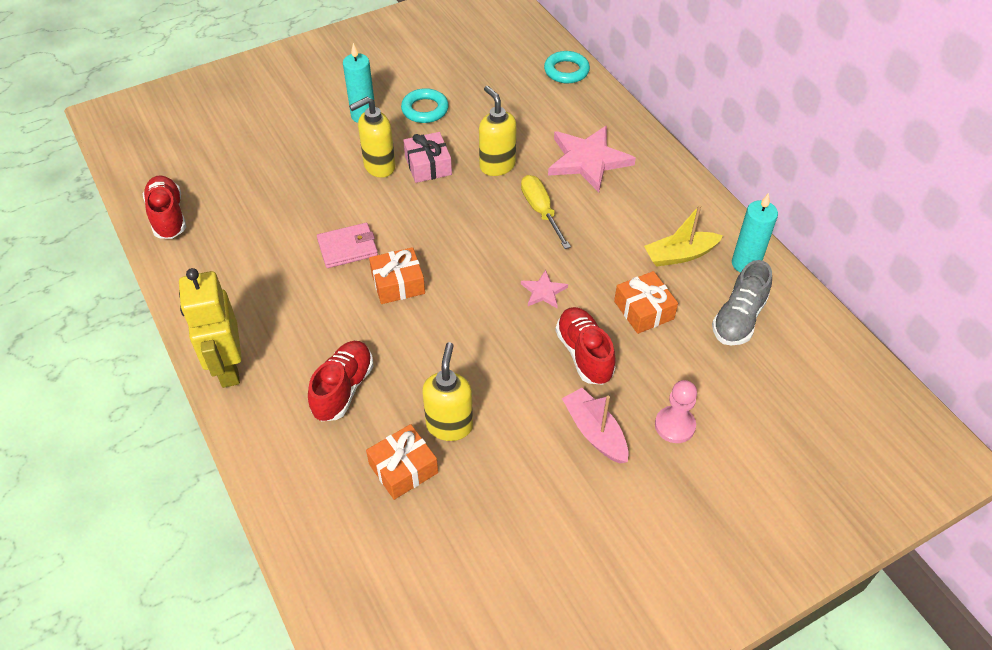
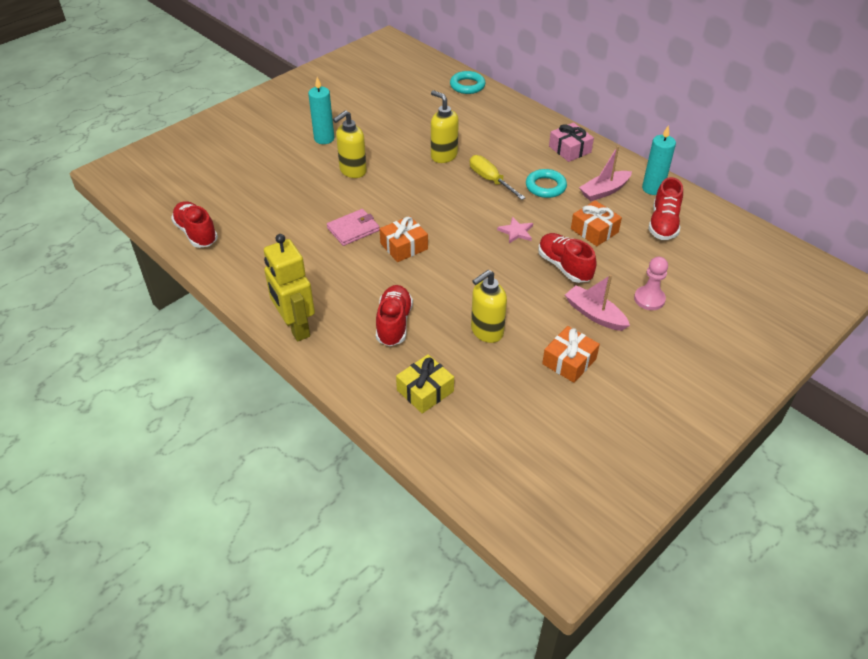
camera: 15 degrees left, 5 degrees down
(342, 490) = (425, 391): none -> yellow gift
(403, 468) = (464, 367): orange gift -> orange gift (569, 361)
(425, 109) = (371, 127): turquoise ring -> turquoise ring (545, 186)
(428, 165) = (390, 164): pink gift -> pink gift (570, 149)
(449, 425) = (486, 331): yellow soap dispenser -> yellow soap dispenser turned 120 degrees counterclockwise
(588, 160) = (510, 141): pink star -> none
(680, 255) = (604, 191): yellow boat -> pink boat
(738, 319) = (663, 224): grey shoe -> red shoe

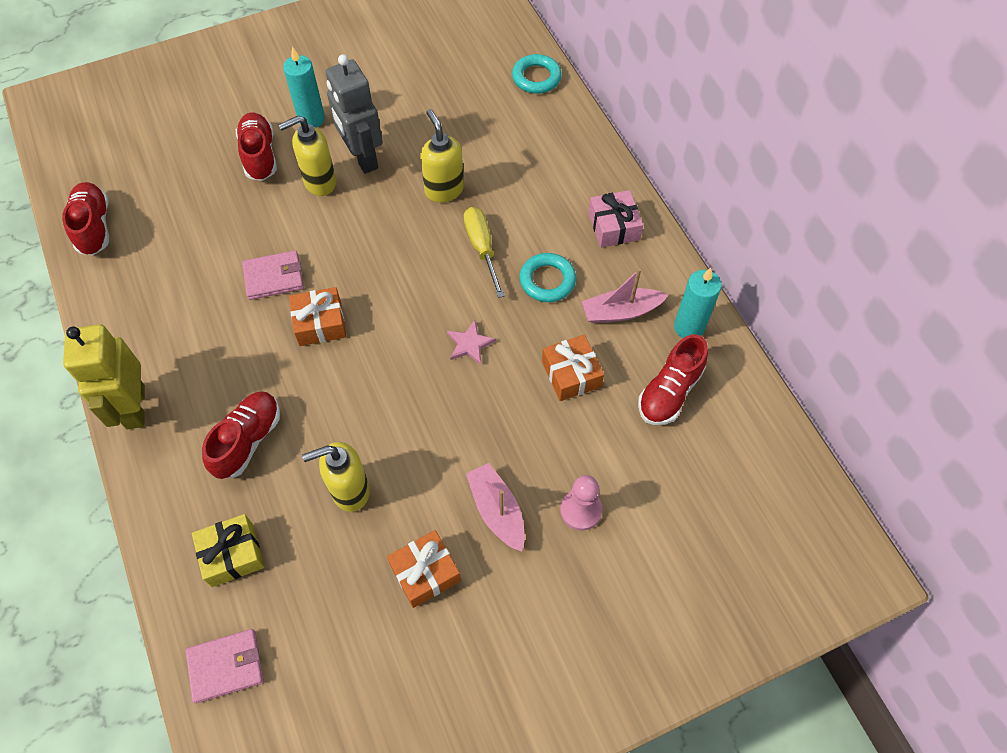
camera: 20 degrees right, 15 degrees up
(375, 151) = (362, 157): none -> grey robot
(463, 455) = (226, 666): none -> pink wallet
(564, 266) = (500, 420): red shoe -> red shoe (259, 155)

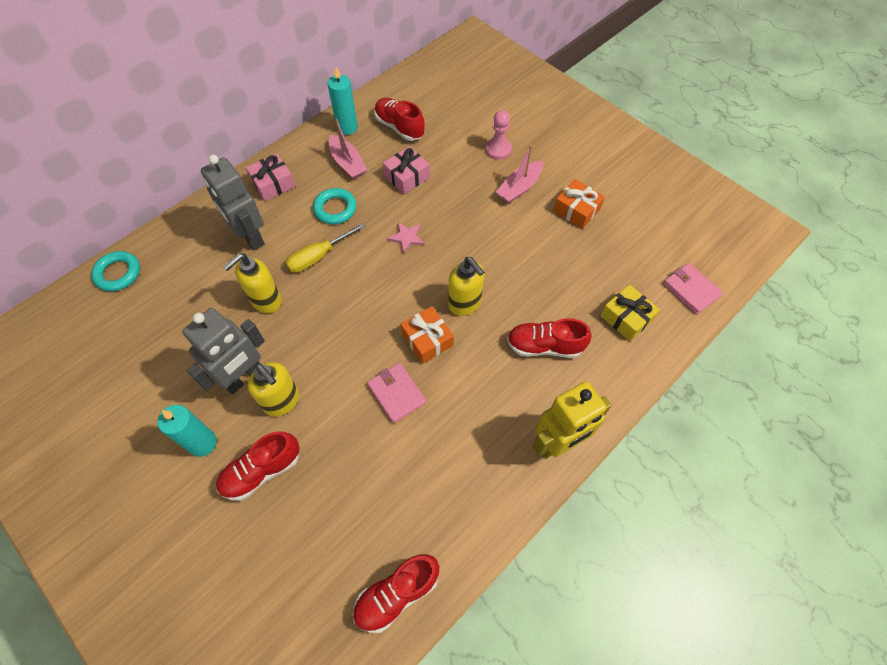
camera: 110 degrees left, 0 degrees up
(349, 491) = (547, 268): yellow soap dispenser -> yellow soap dispenser (465, 304)
(538, 190) = (250, 237): none -> grey robot
(571, 374) = (407, 176): orange gift -> pink gift
(669, 392) = (399, 127): red shoe -> red shoe turned 150 degrees counterclockwise

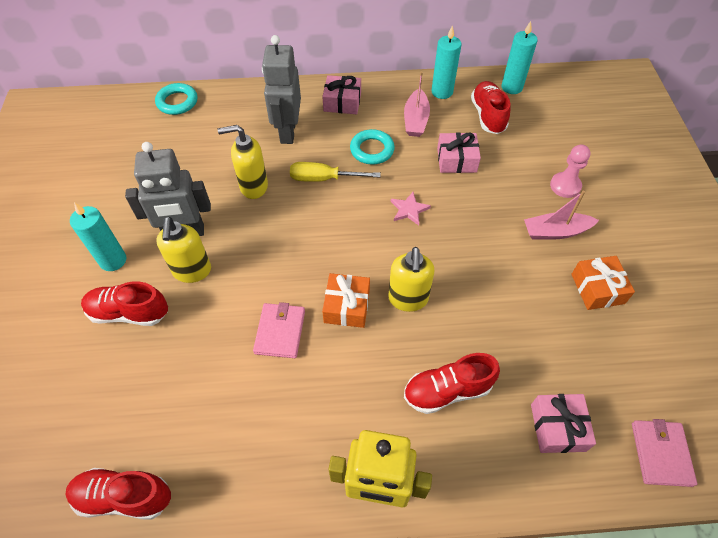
camera: 40 degrees right, 5 degrees down
(397, 93) = (511, 87): none -> turquoise candle
(544, 346) = (447, 391): red shoe -> red shoe turned 60 degrees counterclockwise
(626, 318) = (557, 427): yellow gift -> pink gift

